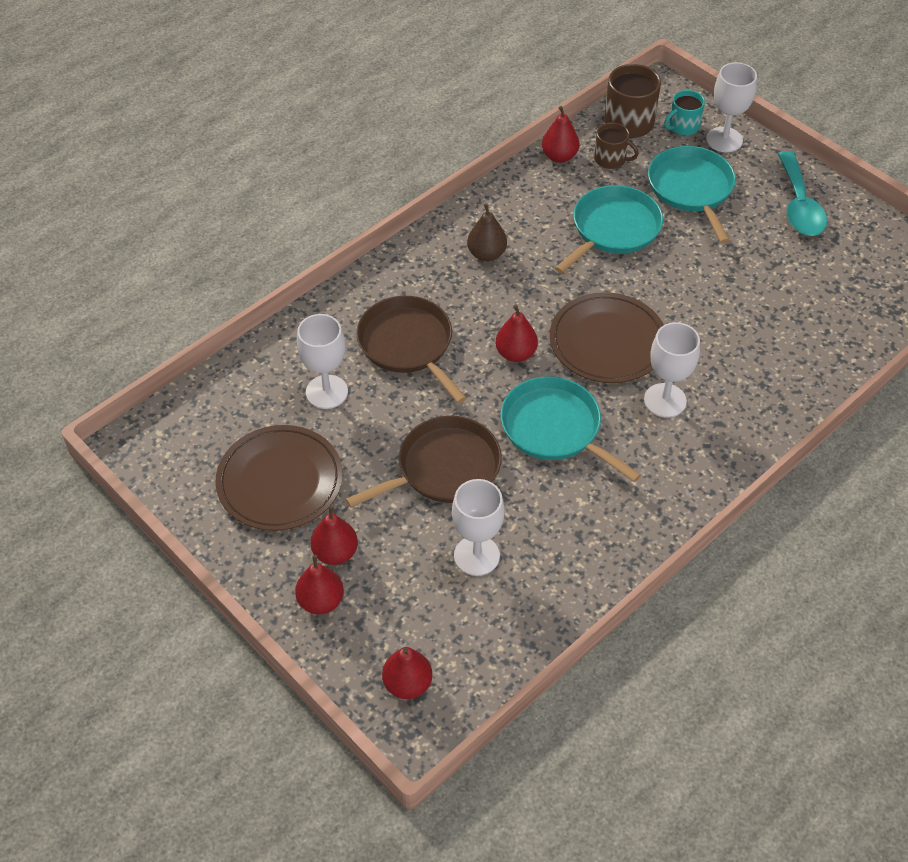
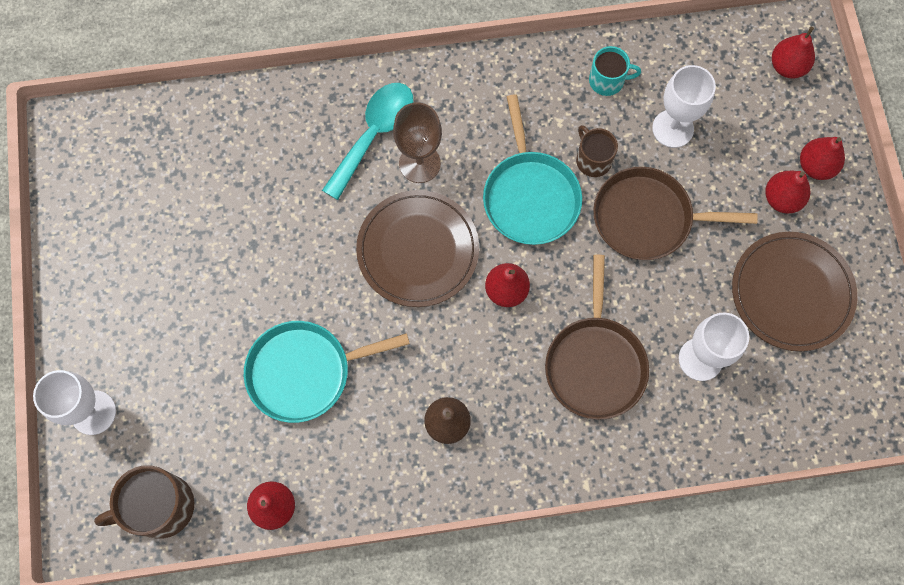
camera: 145 degrees left, 20 degrees up
(611, 159) = (227, 466): brown mug -> brown mug (593, 160)
(665, 400) = (419, 163): white goblet -> brown goblet
(683, 126) = (114, 460): turquoise mug -> turquoise mug (607, 80)
(691, 189) = (187, 370): turquoise pan -> none
(799, 205) = (110, 281): turquoise spoon -> turquoise spoon (374, 134)

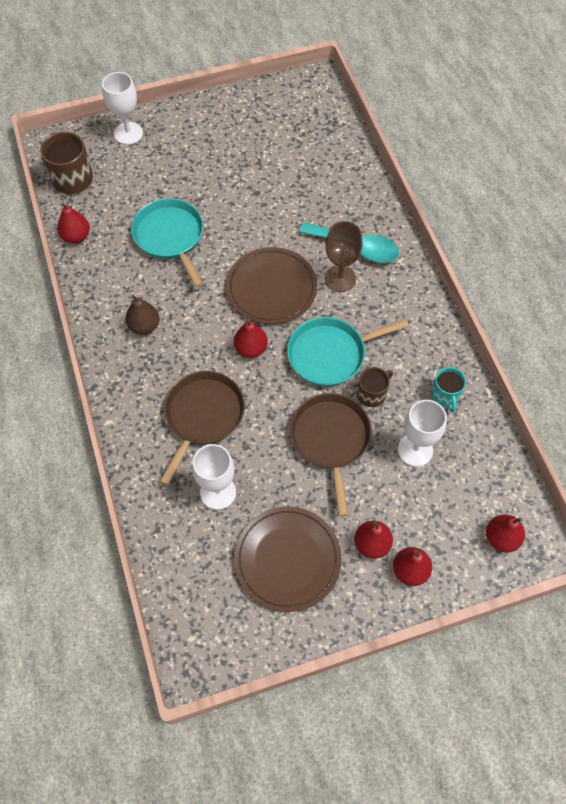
camera: 80 degrees right, 10 degrees down
(595, 363) = (203, 416): brown pan -> brown pan turned 120 degrees clockwise

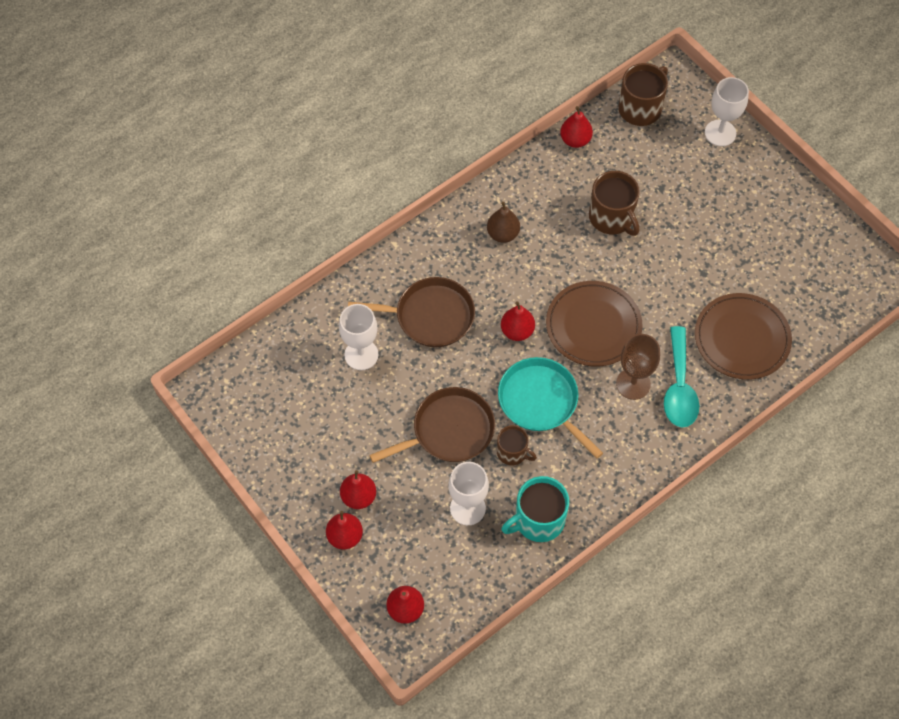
camera: 70 degrees right, 0 degrees up
(170, 237) = (612, 217): turquoise pan -> brown mug
(287, 559) = (319, 431): brown plate -> brown plate (742, 338)
(445, 396) = (538, 520): turquoise mug -> turquoise mug, size x1.62

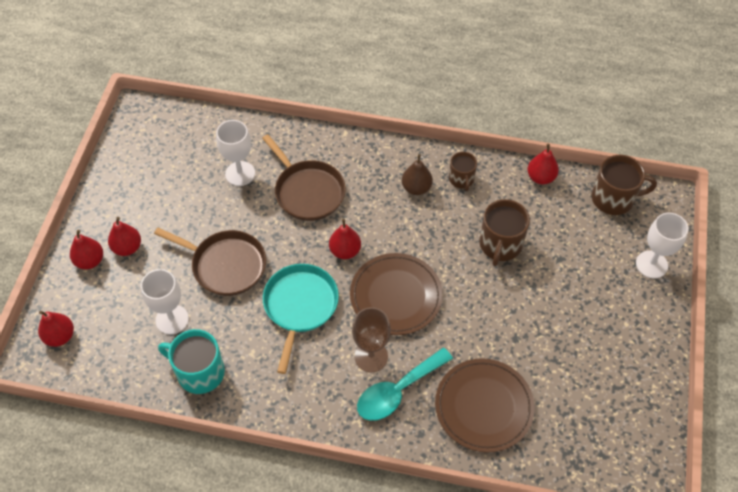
camera: 50 degrees right, 5 degrees down
(512, 452) = (242, 316): brown mug -> brown mug (461, 179)

